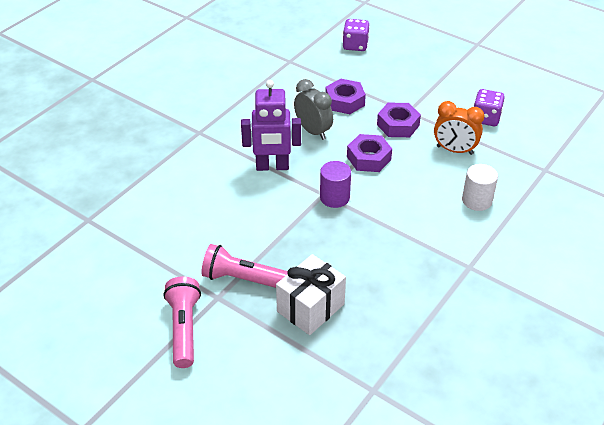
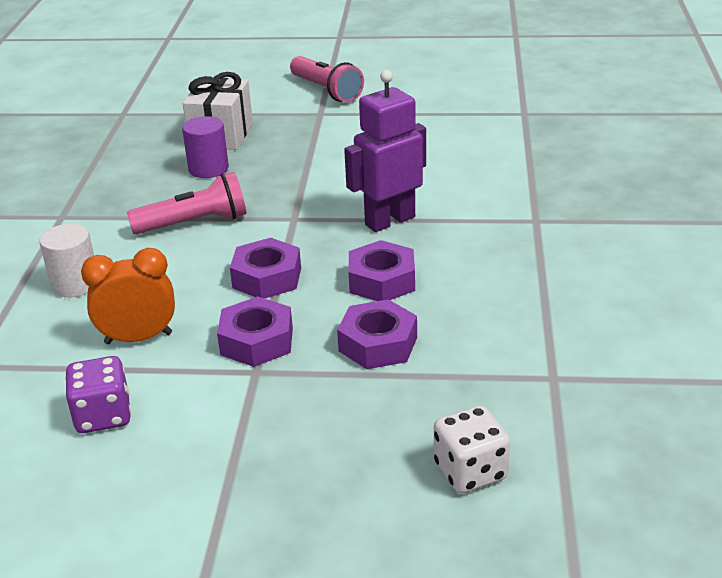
camera: 150 degrees right, 10 degrees down
(243, 279) = (309, 130): pink flashlight -> pink flashlight (194, 223)
(313, 131) = (382, 281): grey clock -> purple nut
(334, 197) = (276, 220): purple cylinder -> purple cylinder (208, 169)
(355, 45) = (470, 471): purple dice -> white dice

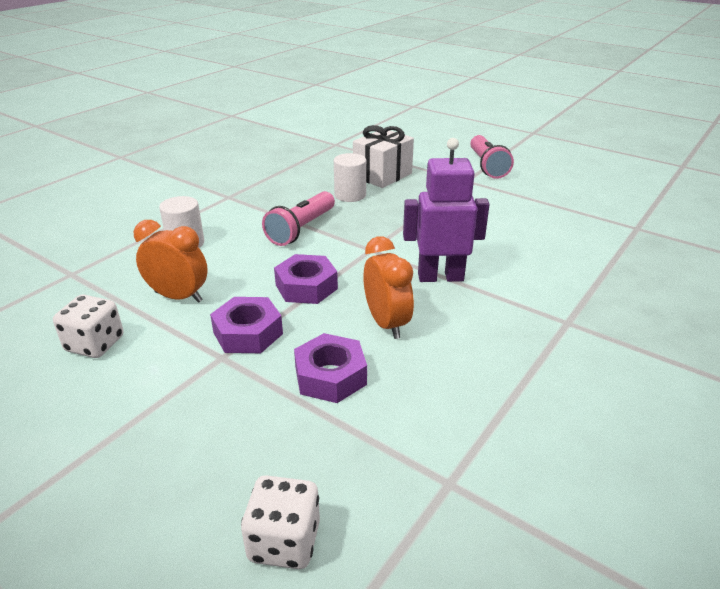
camera: 30 degrees right, 0 degrees up
(103, 416) = (95, 344): purple dice -> white dice
(194, 223) = (301, 229): pink flashlight -> pink flashlight turned 105 degrees clockwise
(208, 169) = (350, 195): purple cylinder -> white cylinder
(382, 281) = (386, 323): purple nut -> orange clock

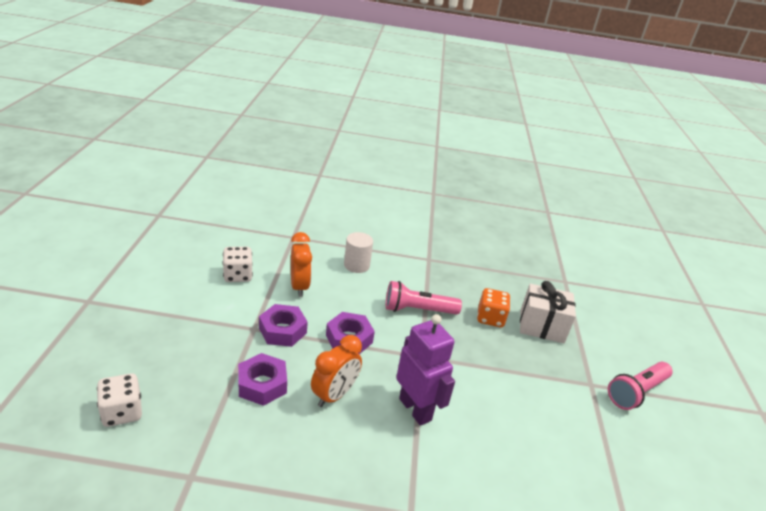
camera: 55 degrees right, 0 degrees up
(350, 195) = (490, 318): white cylinder -> orange dice

